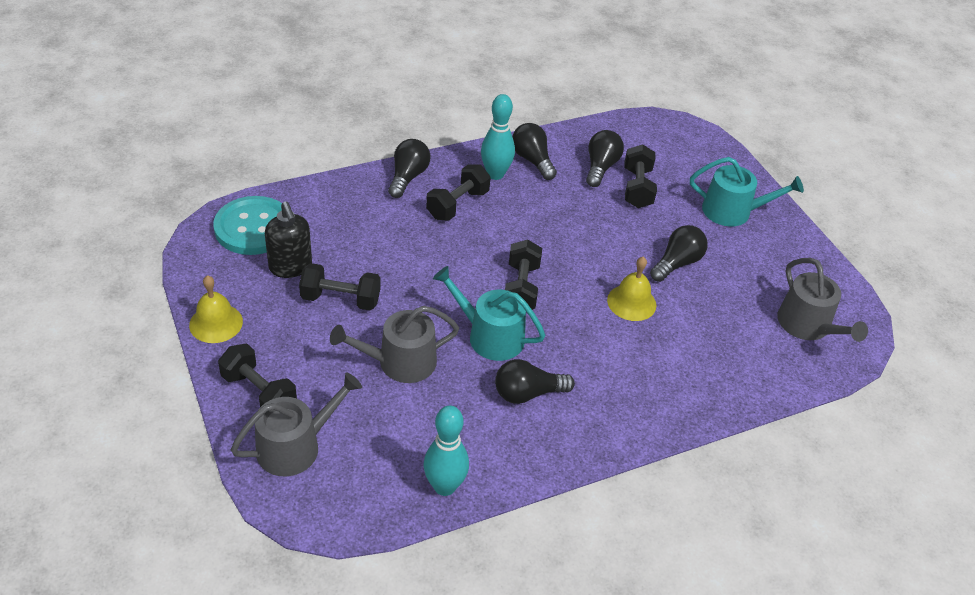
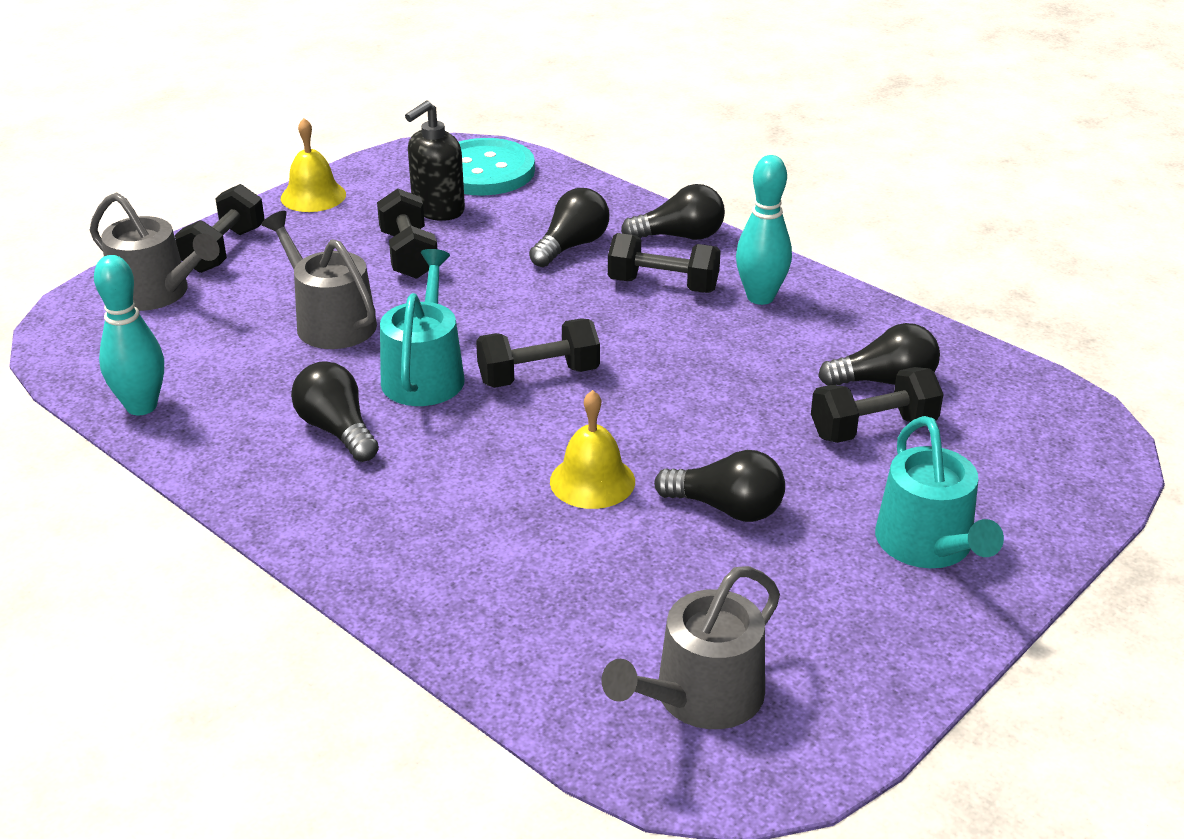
camera: 70 degrees right, 10 degrees down
(532, 160) = (828, 319): black light bulb -> black light bulb (572, 246)

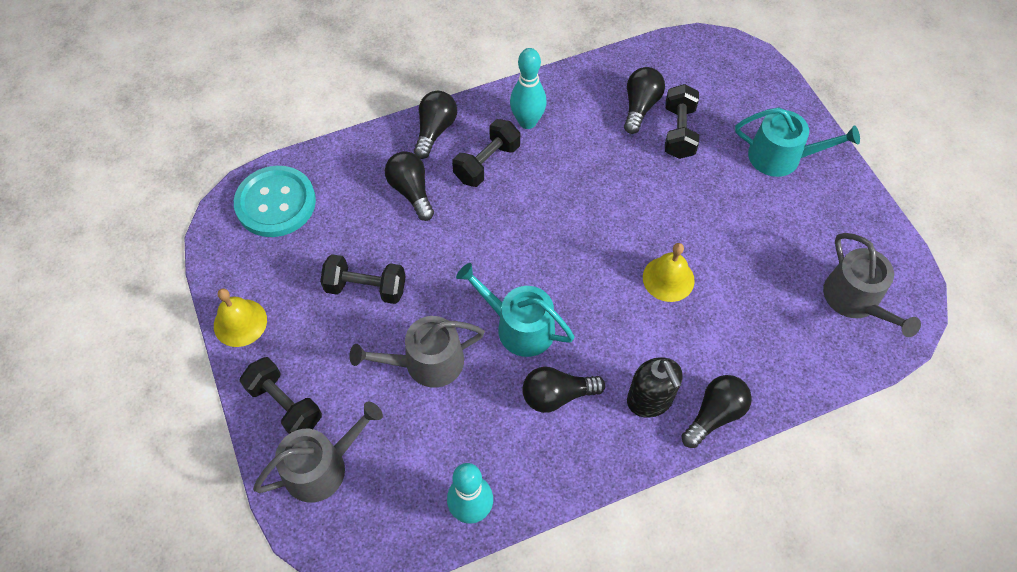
camera: 65 degrees left, 25 degrees up
(438, 210) = (314, 250): black soap dispenser -> black soap dispenser (650, 400)
(538, 376) = (552, 266): black dumbbell -> none
(727, 508) = (718, 227): black light bulb -> black light bulb (714, 415)

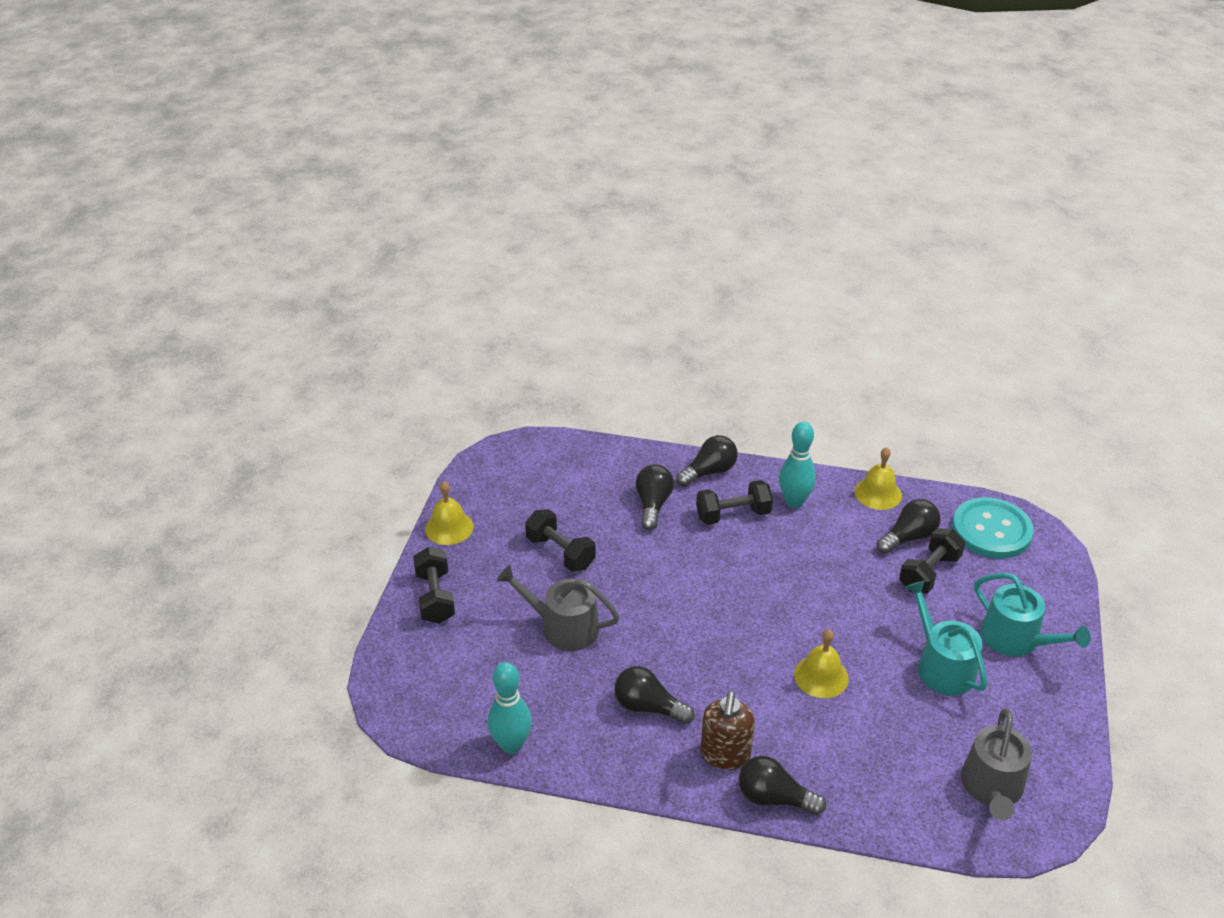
camera: 35 degrees right, 20 degrees down
(276, 203) = (541, 462): turquoise button -> turquoise button (991, 530)
(322, 466) = (427, 652): grey watering can -> none
(519, 327) = (659, 642): turquoise watering can -> turquoise watering can (941, 666)
(587, 77) = (878, 493): none -> yellow bell
(650, 400) = (725, 755): black soap dispenser -> brown soap dispenser
(714, 415) = (774, 798): black light bulb -> black light bulb turned 150 degrees counterclockwise

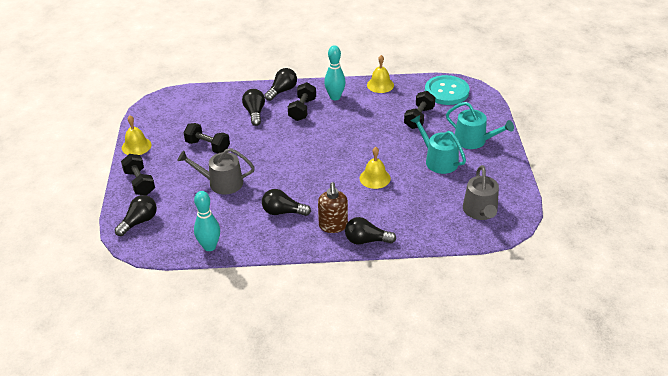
camera: 15 degrees left, 0 degrees up
(733, 515) = (302, 109): black dumbbell -> black dumbbell turned 45 degrees counterclockwise
(908, 537) = (403, 103): black light bulb -> black light bulb (139, 222)

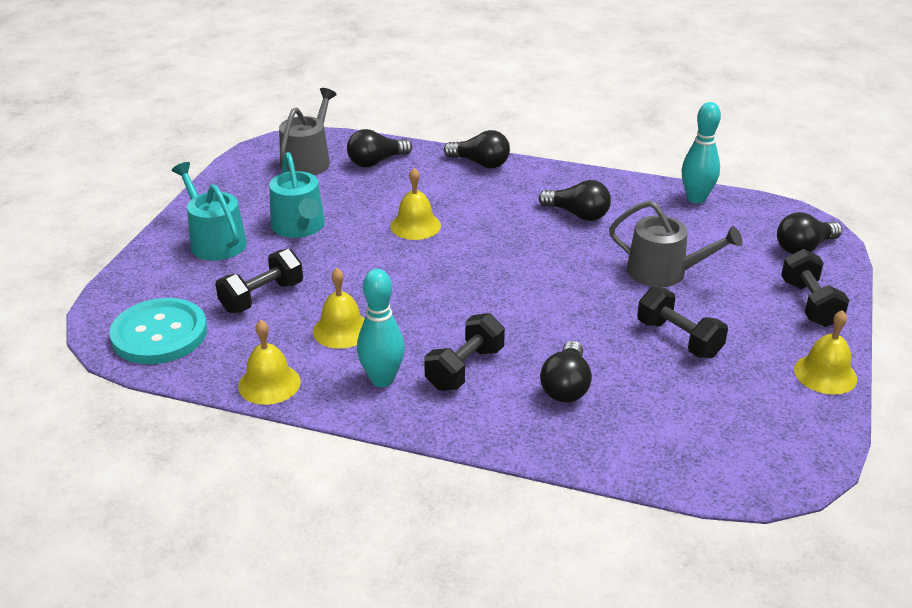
camera: 160 degrees left, 5 degrees down
(282, 91) = (485, 425): black light bulb -> black light bulb (376, 162)
(333, 226) = (514, 185): brown soap dispenser -> none
(368, 112) = (341, 330): none -> yellow bell

